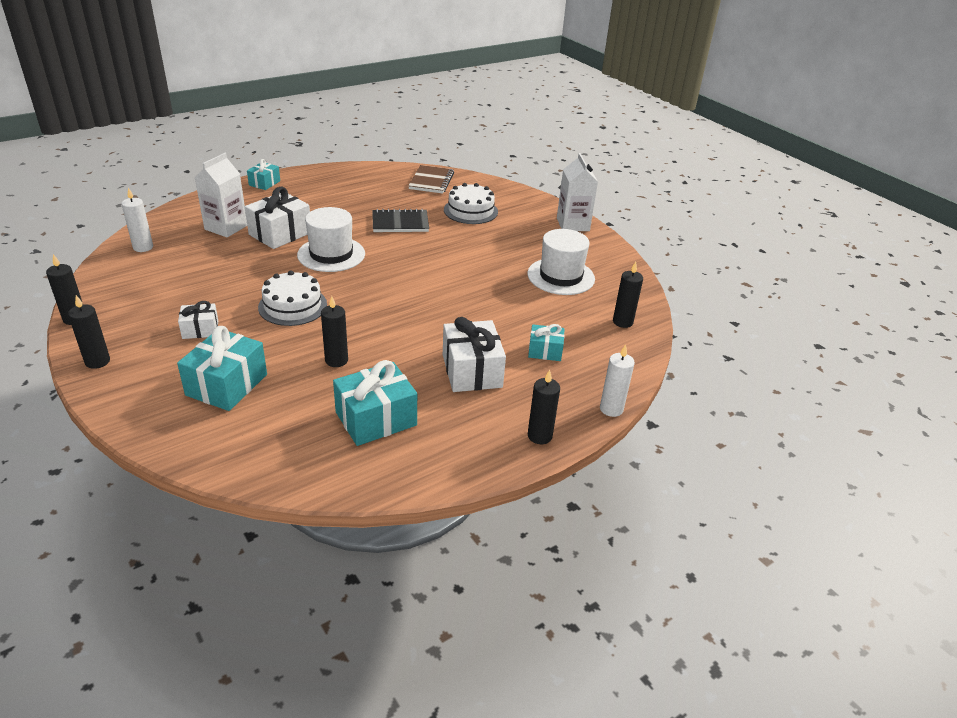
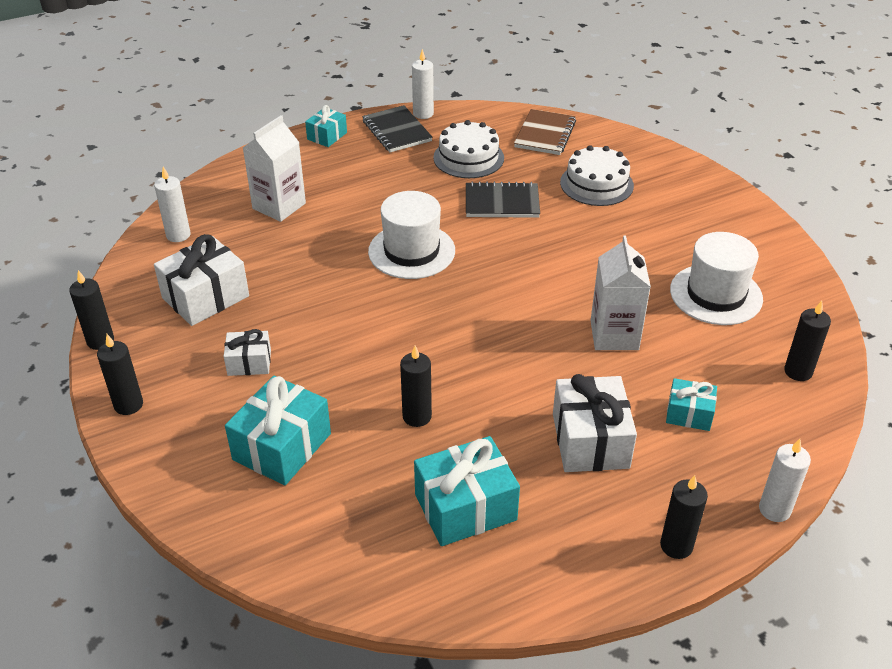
camera: 10 degrees right, 5 degrees up
(280, 234) = (347, 217): white gift -> white gift (205, 297)
(292, 306) = (362, 330): white cake -> white cake (468, 158)
(319, 180) = (397, 131): none -> black notebook
(339, 169) = (423, 114): none -> white candle
(573, 224) = (736, 209): white carton -> white carton (614, 335)

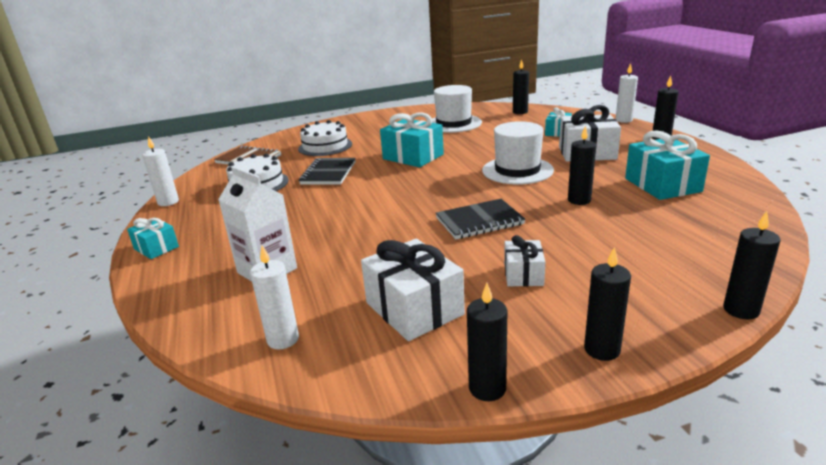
camera: 80 degrees left, 15 degrees down
(164, 508) = (741, 310): none -> black candle
(282, 446) = (631, 252): turquoise gift -> turquoise gift (413, 157)
(397, 131) = (185, 213): black notebook -> black notebook (479, 221)
(411, 251) = (376, 204): white hat -> white hat (517, 170)
(614, 335) = (489, 145): white carton -> none

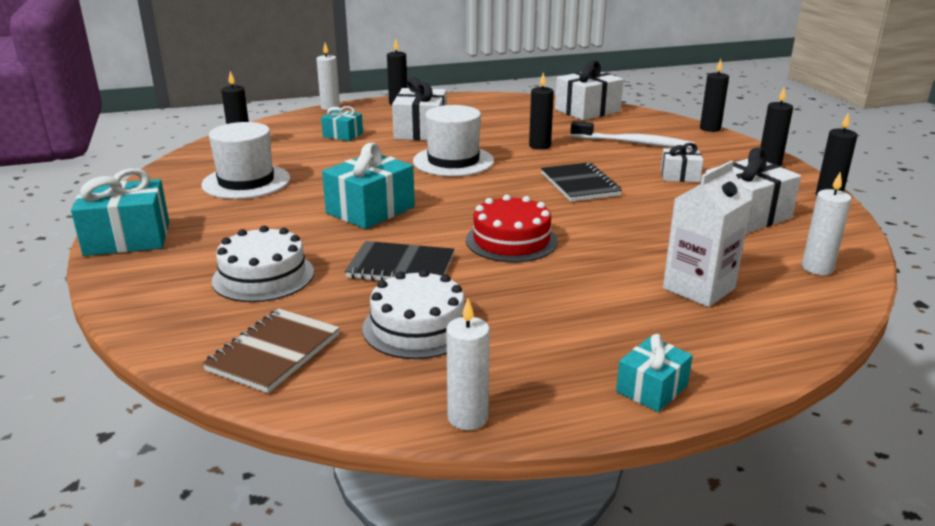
camera: 90 degrees left, 0 degrees up
(362, 200) = (511, 240): none -> red cake
(624, 249) = (634, 143): none -> white toothbrush
(662, 185) = (515, 118): turquoise gift -> turquoise gift (127, 238)
(735, 220) = (587, 110): none -> white gift

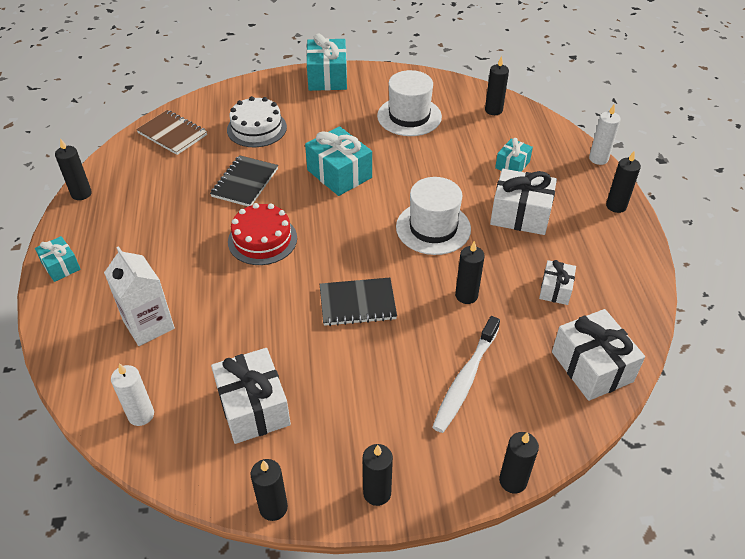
camera: 100 degrees right, 20 degrees up
(418, 327) = (170, 184): white cake -> none
(467, 418) = (81, 194): white candle -> black candle
(680, 176) = (360, 389): white gift -> white gift (555, 289)

